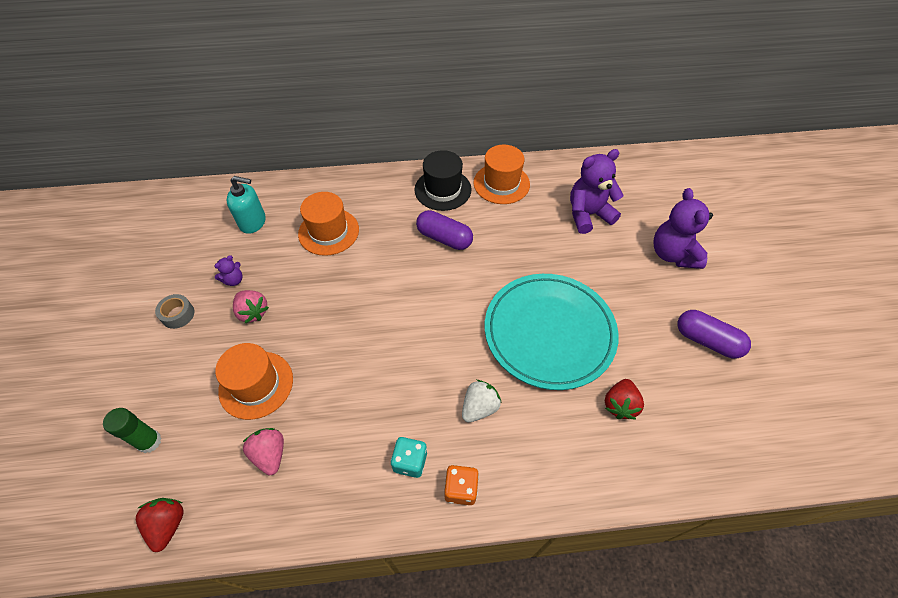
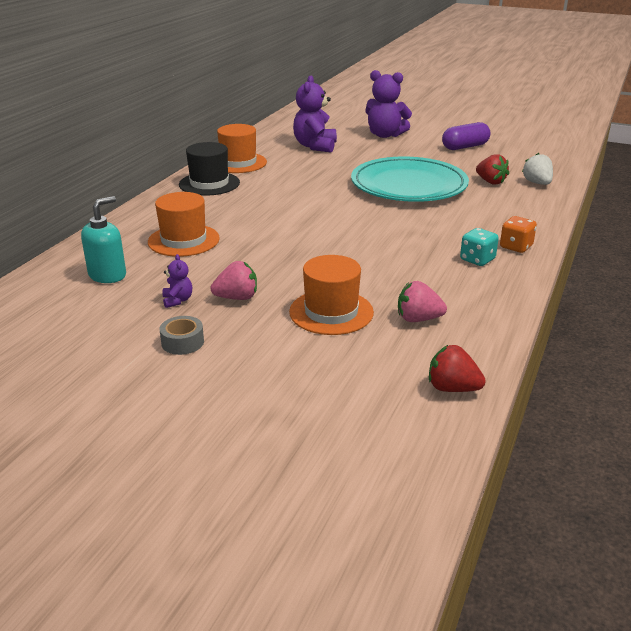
camera: 60 degrees left, 25 degrees down
(149, 441) = (341, 386): green glue stick -> none
(444, 238) = (266, 196): purple capsule -> none
(479, 407) = (451, 224): white strawberry -> white strawberry (537, 183)

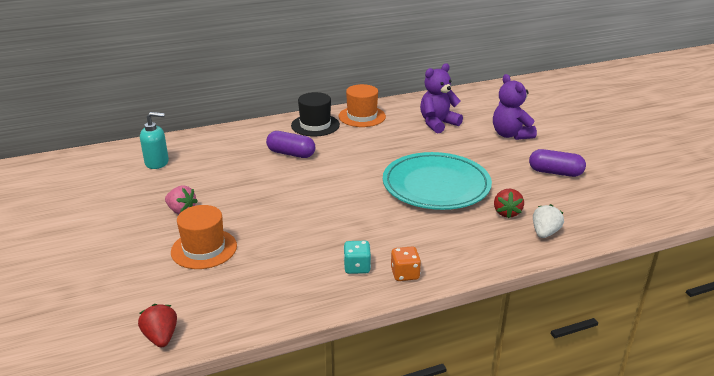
camera: 45 degrees right, 0 degrees up
(177, 300) = (155, 196): purple teddy bear -> none
(182, 342) = (112, 222): grey tape -> none
(183, 240) = (228, 159): orange hat -> none
(238, 212) = (291, 154): none -> purple capsule
(418, 319) = (235, 284): pink strawberry -> none

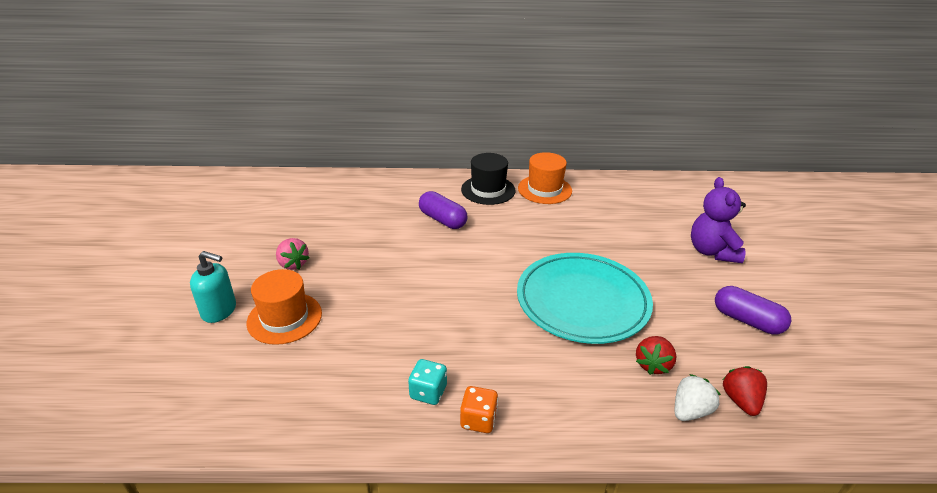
camera: 20 degrees right, 5 degrees up
(157, 162) = (306, 200): turquoise soap dispenser -> turquoise soap dispenser (219, 310)
(161, 337) = (172, 421): red strawberry -> red strawberry (740, 401)
(438, 124) = (627, 217): purple teddy bear -> none

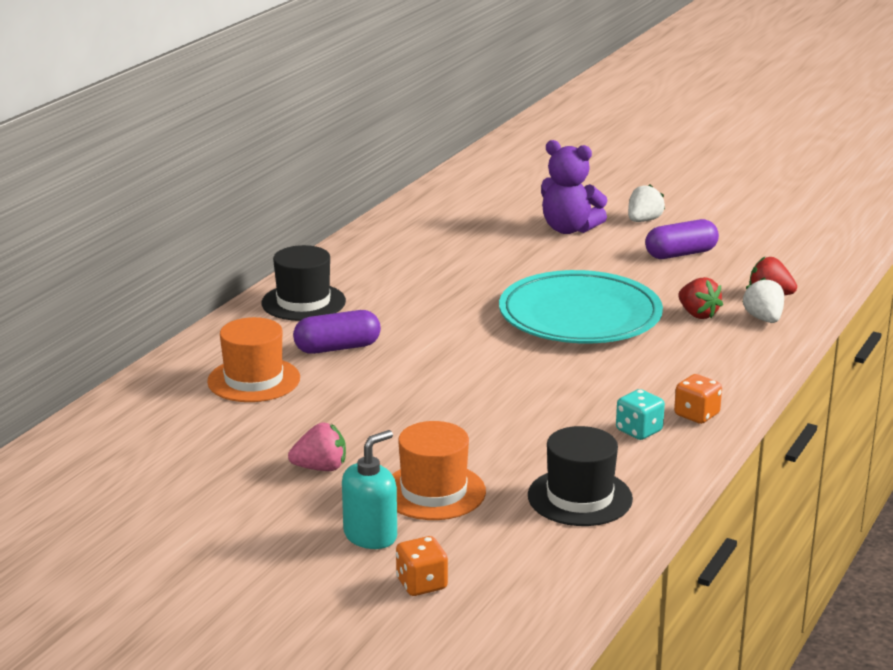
camera: 60 degrees left, 10 degrees down
(165, 352) = (421, 584): none -> orange dice
(308, 392) = (580, 497): none -> black hat
(544, 189) = (347, 269): orange hat -> orange hat (254, 380)
(777, 282) = (643, 220): none -> white strawberry

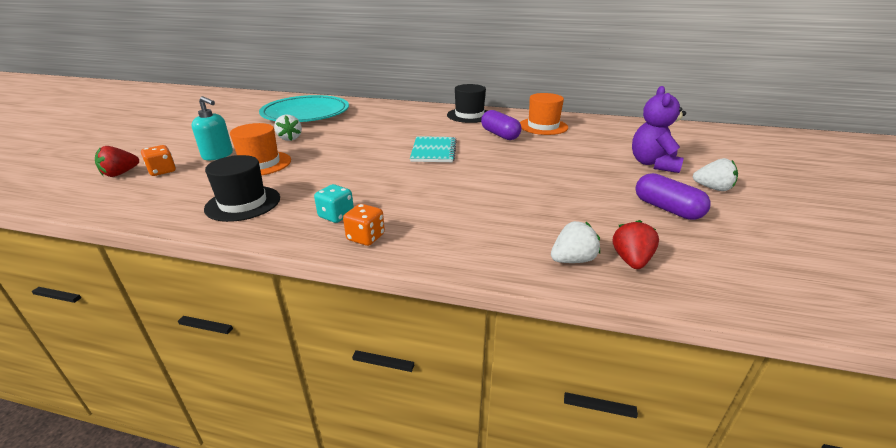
camera: 75 degrees right, 5 degrees up
(254, 380) = (379, 117): orange hat -> orange hat (543, 126)
(320, 468) = (290, 138): pink strawberry -> white strawberry
(337, 348) = (421, 127): purple capsule -> purple capsule (500, 135)
(454, 350) = (433, 151): none -> turquoise notebook
(580, 316) = (509, 180): turquoise plate -> turquoise plate (306, 114)
(698, 314) = (552, 225): red strawberry -> red strawberry (120, 173)

